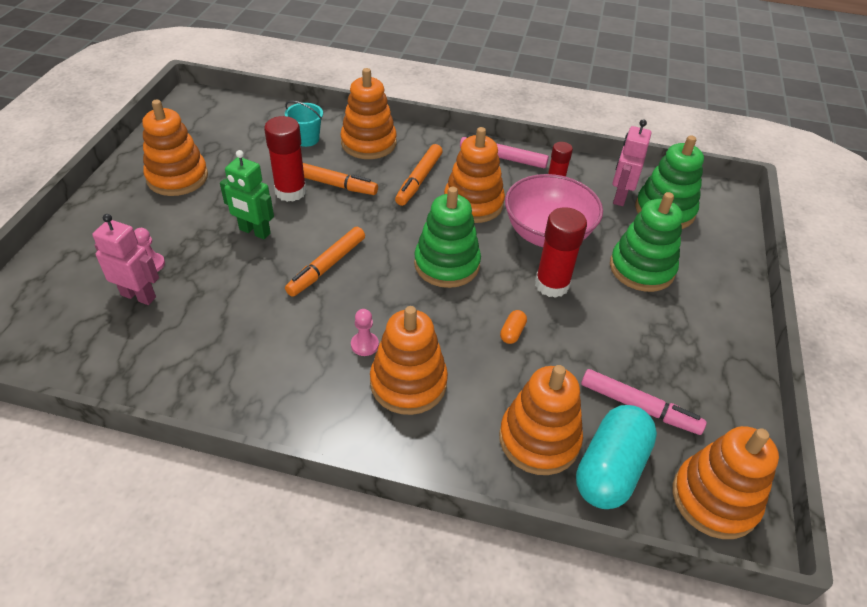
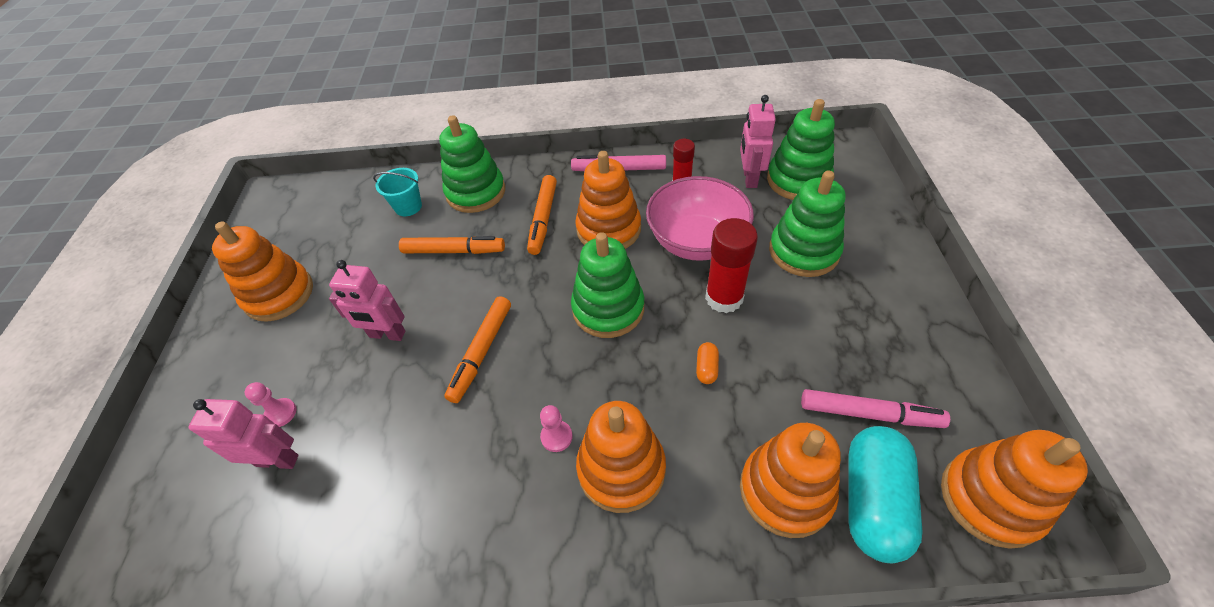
camera: 10 degrees left, 5 degrees up
(254, 231) = (387, 334): green robot -> pink robot
(290, 191) = (411, 273): red glue stick -> none
(368, 143) = (476, 192): orange stacking toy -> green stacking toy

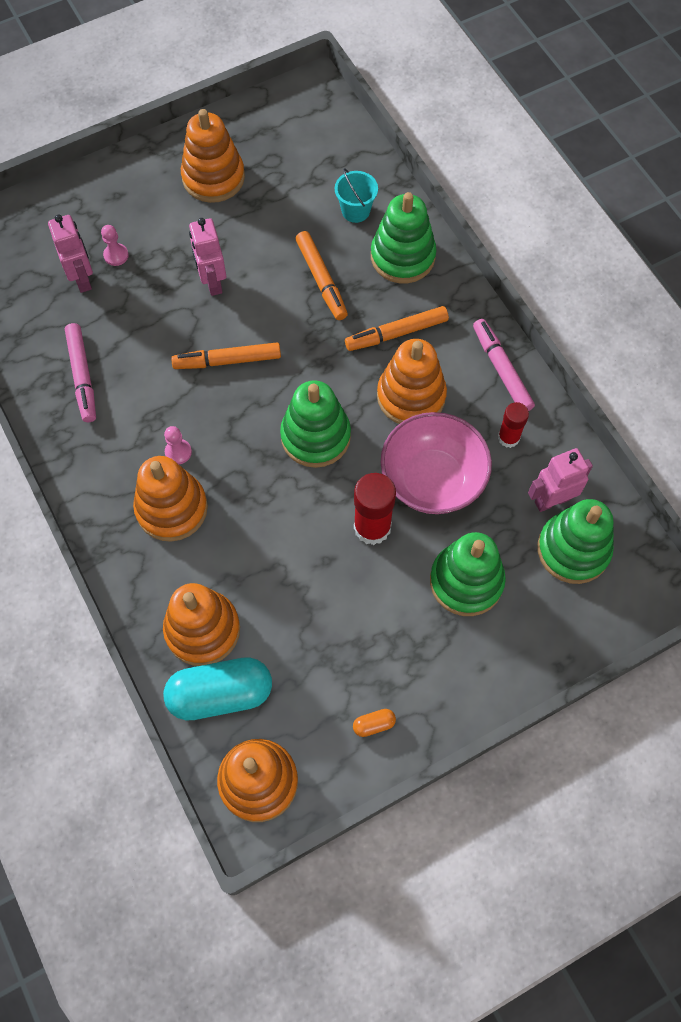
camera: 60 degrees right, 15 degrees up
(706, 368) = (288, 538): orange capsule -> orange capsule (374, 724)
(869, 414) = (299, 677): pink marker -> pink marker (82, 376)

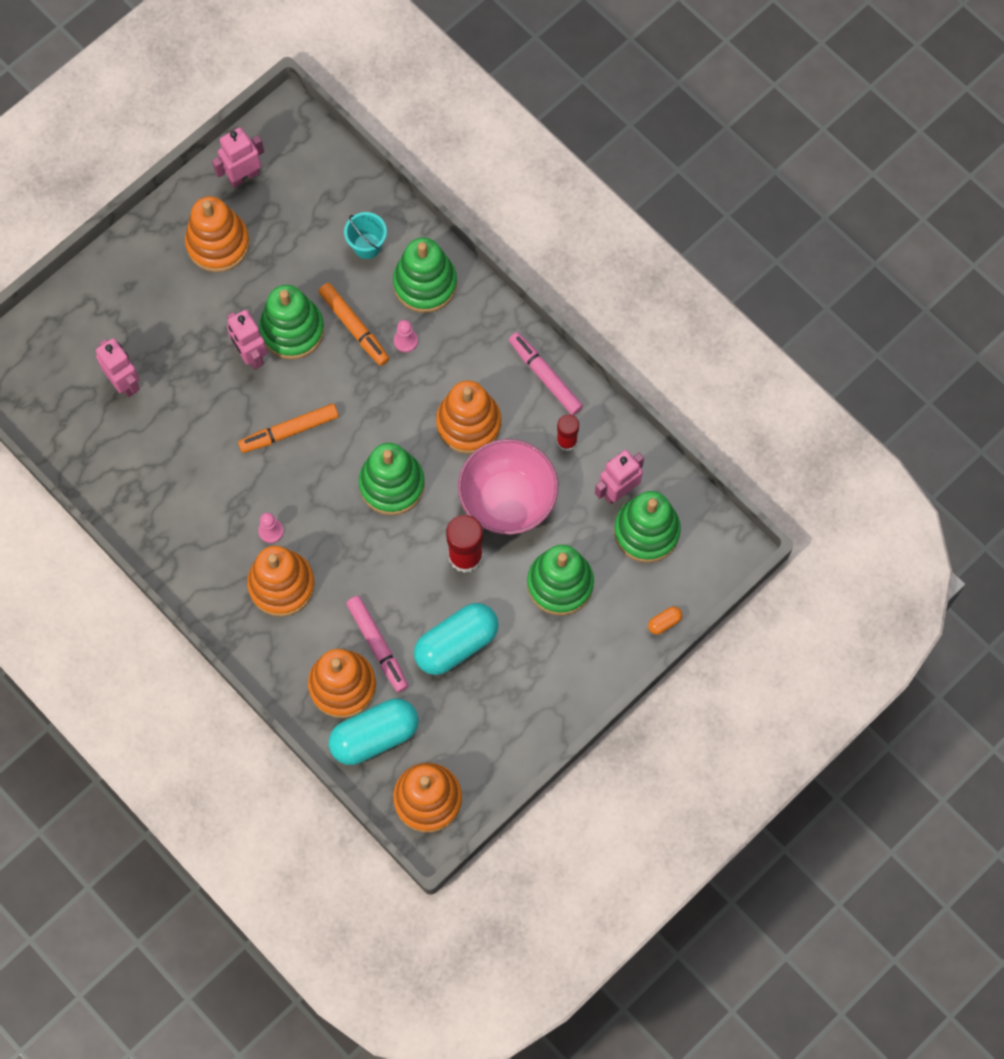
camera: 15 degrees left, 5 degrees up
(82, 376) = (158, 481): pink marker -> pink marker (377, 645)
(116, 255) = (149, 350): pink pawn -> pink pawn (405, 341)
(256, 126) = (243, 176): none -> pink robot
(260, 269) = (292, 330): none -> green stacking toy
(337, 617) = (456, 644): none -> turquoise capsule
(374, 724) = (511, 727): orange capsule -> orange capsule (664, 622)
(396, 333) = (439, 364): orange marker -> none

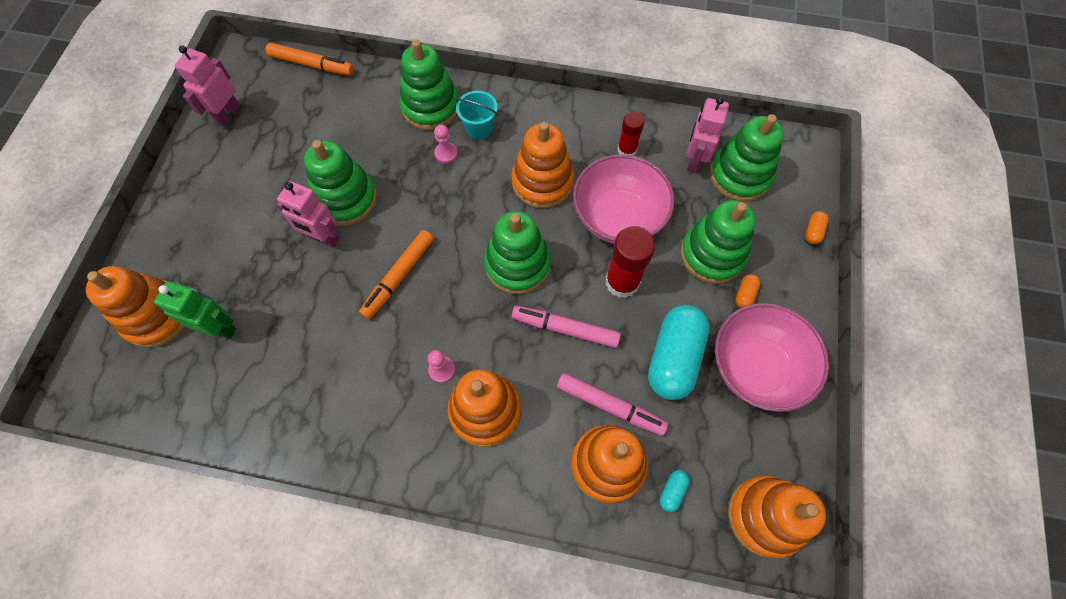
camera: 35 degrees left, 5 degrees down
(125, 382) = (219, 328): pink robot -> green robot
(218, 243) = (237, 172): orange stacking toy -> orange stacking toy (157, 316)
(354, 327) = (397, 168): orange marker -> orange marker (312, 65)
(367, 246) = (365, 107): turquoise bucket -> turquoise bucket (479, 128)
(374, 736) = (672, 491): turquoise capsule -> turquoise capsule, size x0.41
(514, 695) = (756, 368): none -> pink bowl
(545, 376) = (573, 116): pink marker -> pink marker (565, 329)
(557, 634) = (745, 294): none -> orange capsule

